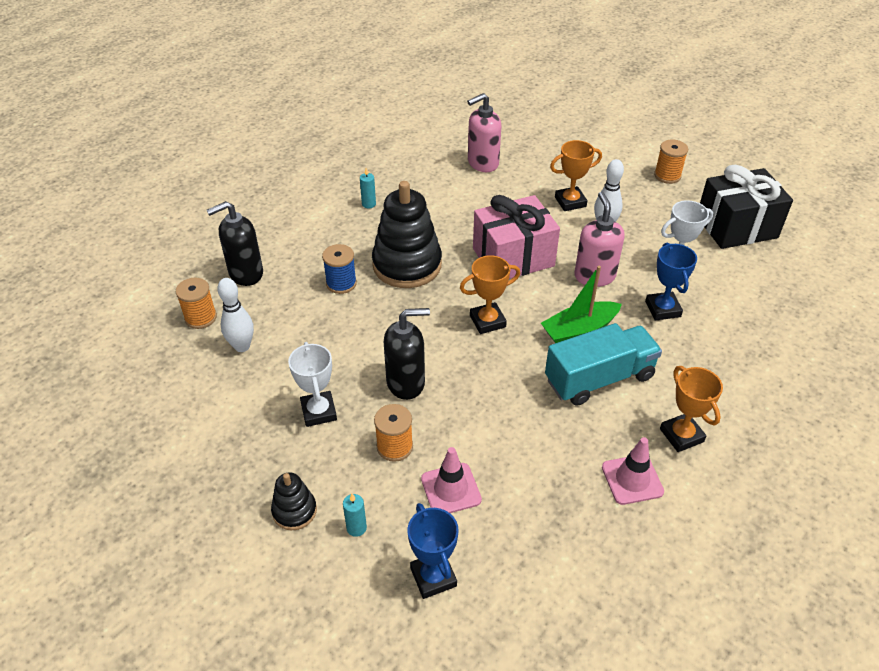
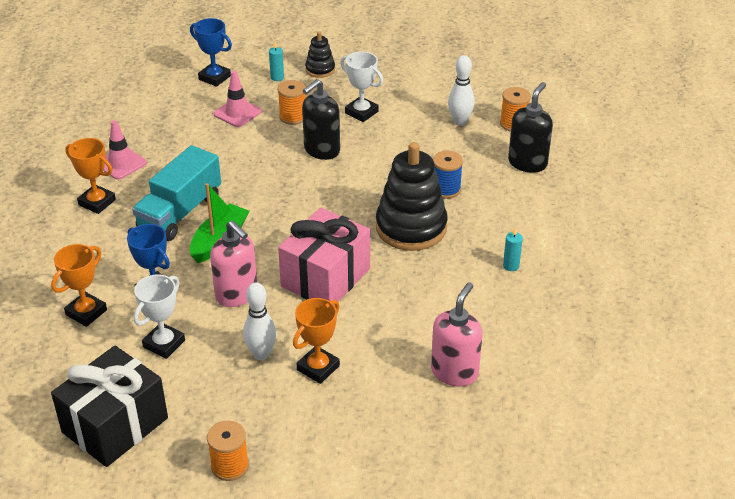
camera: 145 degrees right, 5 degrees down
(487, 321) = (300, 214): orange trophy -> orange trophy (86, 312)

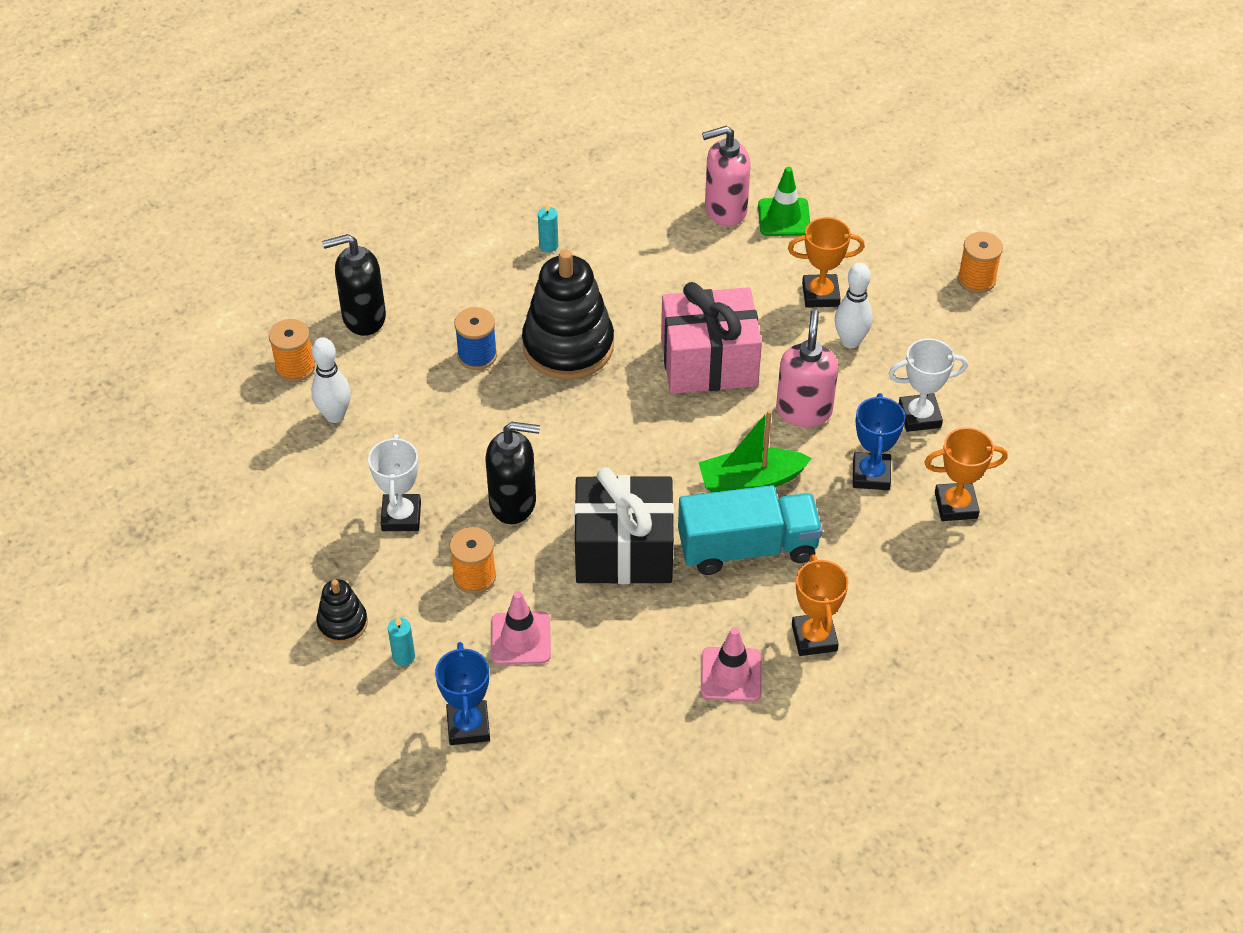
camera: 130 degrees left, 10 degrees up
(115, 425) = (1032, 378): black gift -> black gift (624, 551)
(412, 399) = (784, 217): none -> green traffic cone

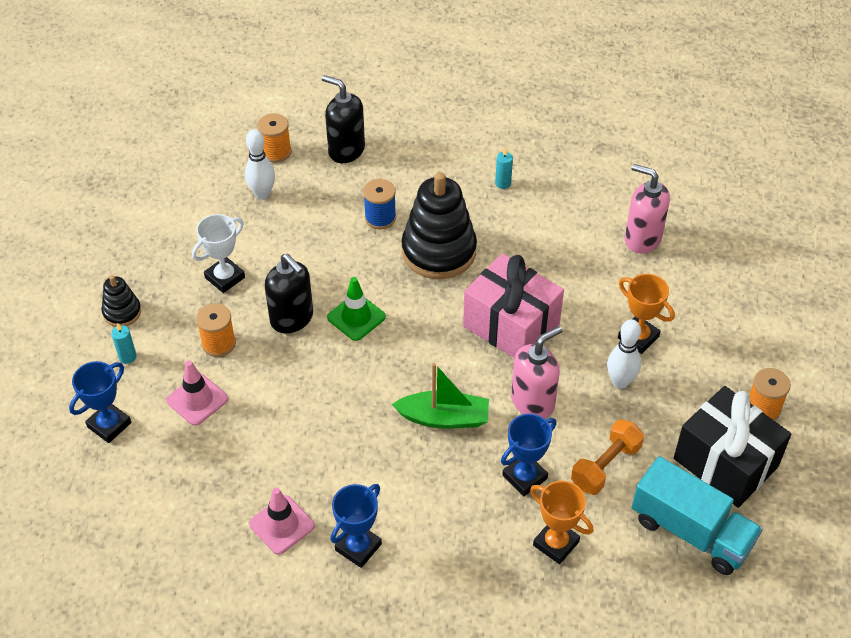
camera: 45 degrees right, 0 degrees up
(624, 551) = (316, 397): black gift -> black gift (725, 462)
(747, 547) = (389, 457): turquoise truck -> turquoise truck (691, 531)
(750, 480) = (444, 418): green boat -> green boat turned 150 degrees clockwise
(784, 217) = (676, 271): green traffic cone -> green traffic cone (356, 317)
(814, 637) = (358, 547): orange trophy -> blue trophy
(919, 416) = (605, 466): white trophy -> orange dumbbell

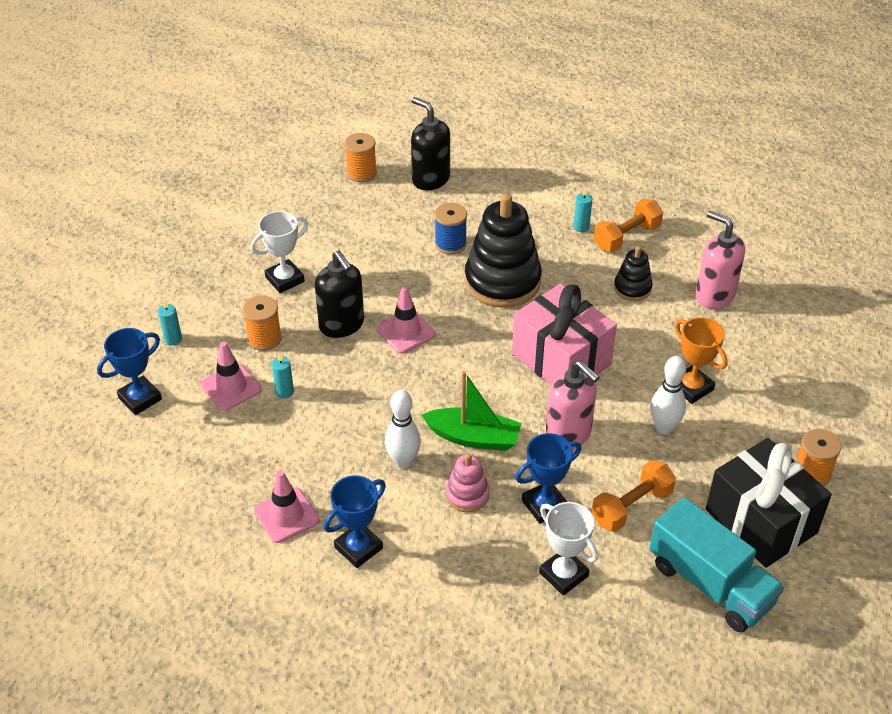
camera: 10 degrees right, 5 degrees down
(122, 312) = (178, 298): black stacking toy -> black stacking toy (632, 288)
(251, 397) = (284, 392): none -> turquoise candle
(262, 194) = (339, 209): white bowling pin -> white bowling pin (403, 461)
(356, 317) = (406, 332): green traffic cone -> pink traffic cone
(450, 477) = (467, 495): none -> pink stacking toy
(533, 402) = (568, 434): pink soap dispenser -> pink soap dispenser turned 75 degrees clockwise
(548, 188) = (627, 237): none -> orange dumbbell
(556, 543) = (563, 574): orange trophy -> white trophy

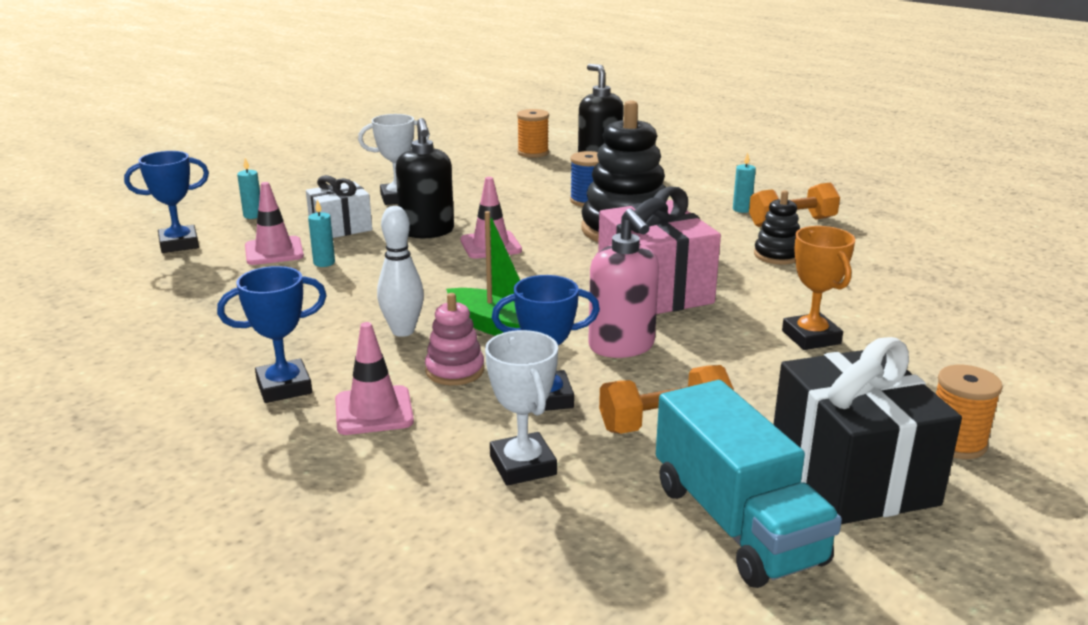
camera: 20 degrees right, 20 degrees down
(264, 338) = (340, 228): orange spool -> white gift
(286, 515) = (231, 346): pink traffic cone -> pink traffic cone (374, 411)
(664, 428) = (753, 363): white bowling pin -> none
(714, 295) = (880, 274): pink soap dispenser -> none

